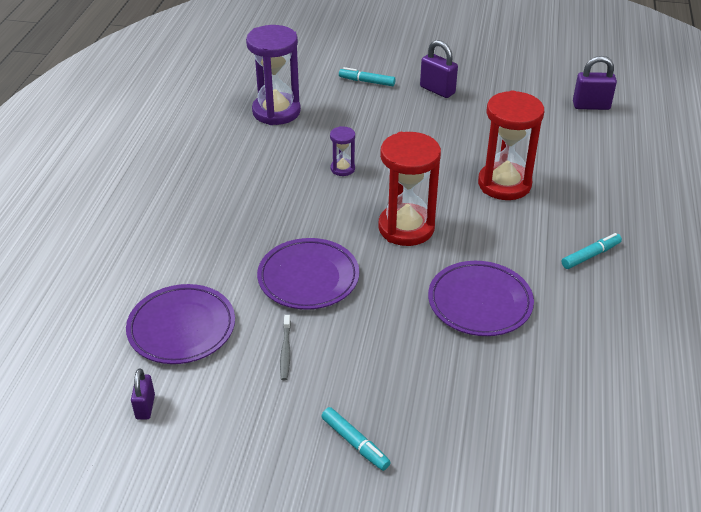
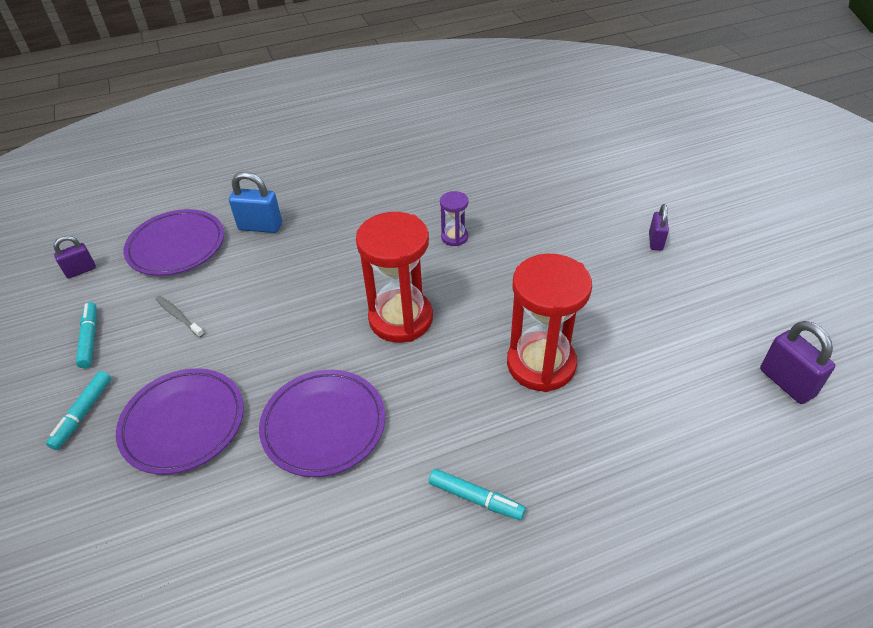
camera: 60 degrees right, 5 degrees up
(213, 266) = (260, 226): none -> blue padlock
(276, 111) = (499, 161): purple hourglass -> none
(285, 351) = (179, 316): grey toothbrush -> grey toothbrush turned 75 degrees clockwise
(308, 278) = (281, 287): purple plate -> purple plate (183, 423)
(367, 82) = (610, 189): turquoise marker -> turquoise marker (90, 339)
(437, 90) = (655, 241): purple padlock -> purple padlock, size x0.64

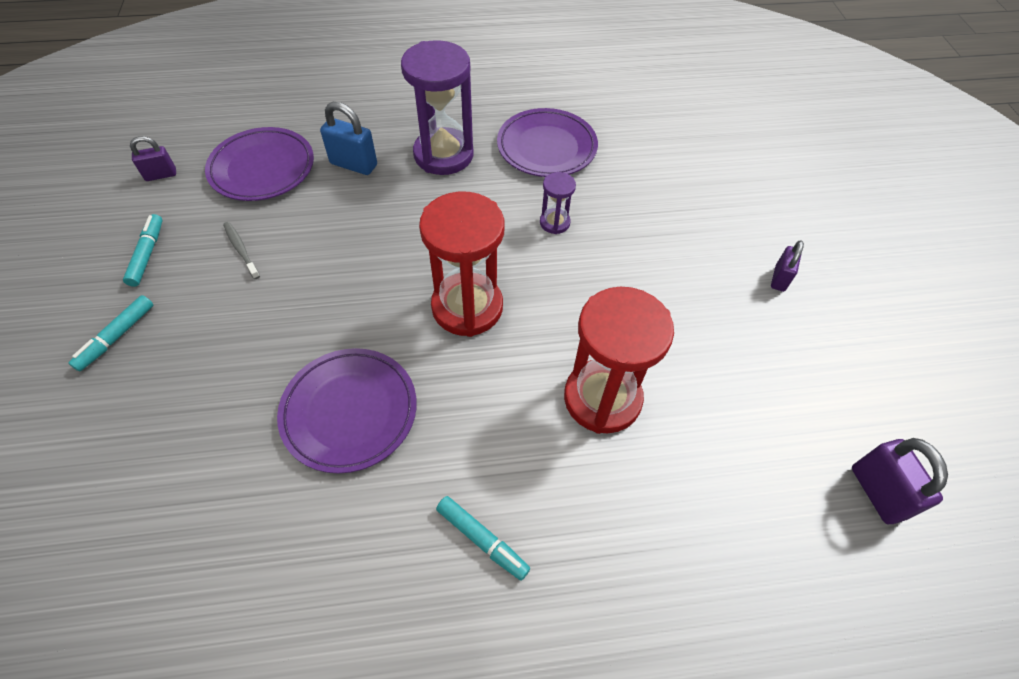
camera: 10 degrees right, 10 degrees up
(183, 423) = (210, 373): purple plate -> purple plate (546, 147)
(339, 203) = (443, 155): none -> purple hourglass

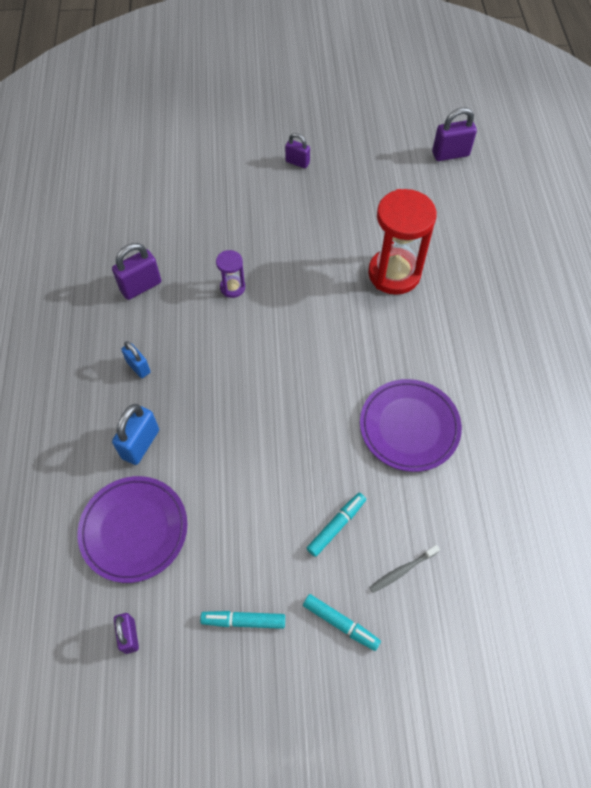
camera: 85 degrees left, 5 degrees up
(241, 250) = (244, 532): grey toothbrush -> grey toothbrush (402, 570)
(443, 155) = (138, 367): purple hourglass -> blue padlock
(467, 307) = (316, 350): red hourglass -> none
(482, 540) = (495, 345): turquoise marker -> turquoise marker (336, 526)
(546, 147) = (141, 286): purple plate -> purple padlock

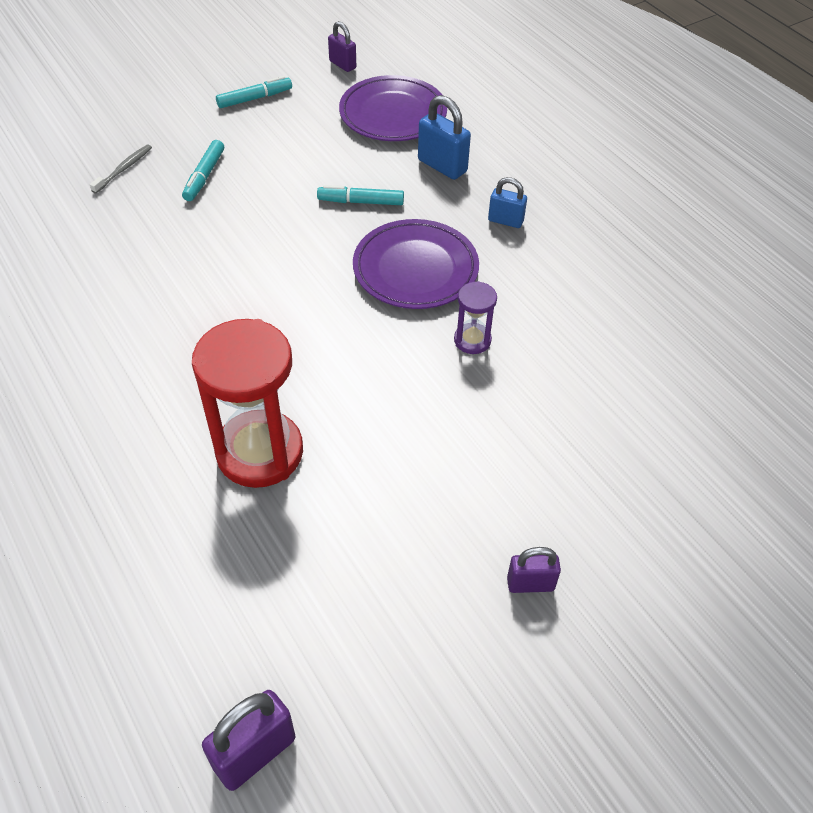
camera: 150 degrees right, 10 degrees down
(140, 444) = (442, 166): blue padlock -> blue padlock turned 45 degrees counterclockwise
(141, 286) = (584, 296): purple padlock -> none
(340, 623) = (168, 122): turquoise marker -> turquoise marker (361, 202)
(409, 427) = (161, 278): purple plate -> purple plate (415, 269)

